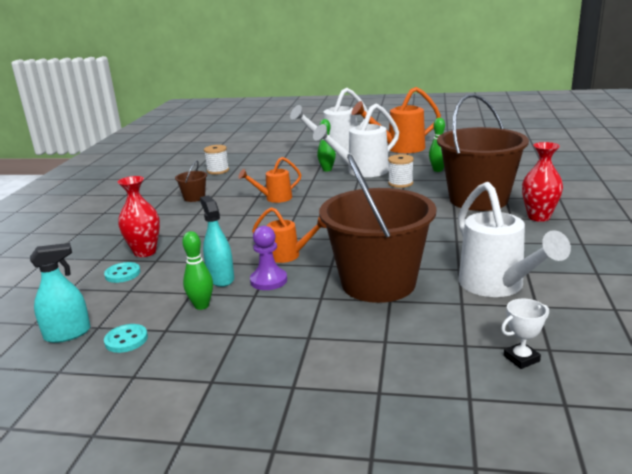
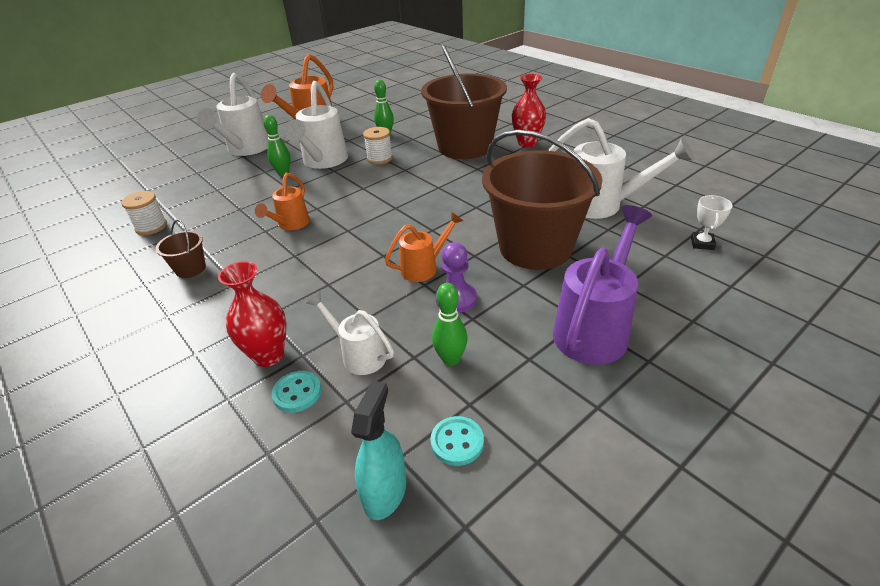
camera: 50 degrees left, 15 degrees up
(173, 275) = (359, 355): none -> white watering can
(221, 278) = (411, 325): turquoise spray bottle -> none
(304, 347) = (595, 328): none -> purple watering can

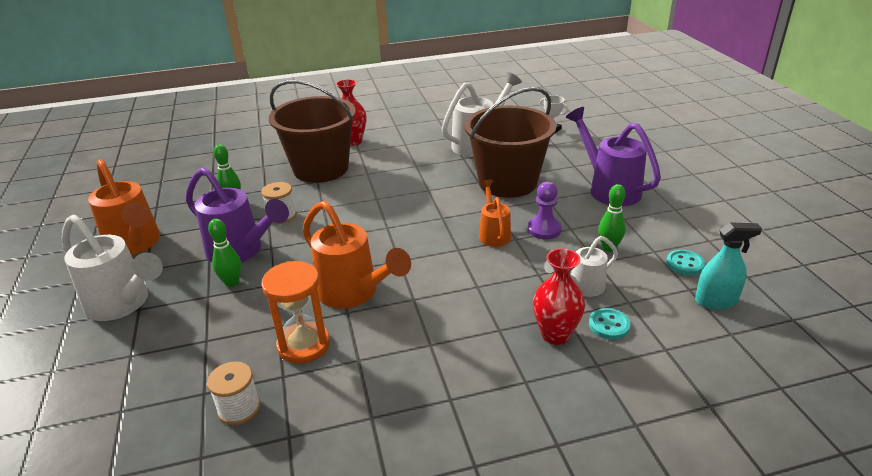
camera: 65 degrees left, 5 degrees down
(190, 269) = (374, 376): brown bucket -> none
(221, 226) = (304, 345): none -> orange hourglass
(291, 224) = (353, 293): orange watering can -> orange watering can, size x1.72
(323, 162) = (241, 251): white watering can -> purple watering can
(385, 491) = (716, 301): turquoise spray bottle -> turquoise spray bottle turned 135 degrees clockwise

